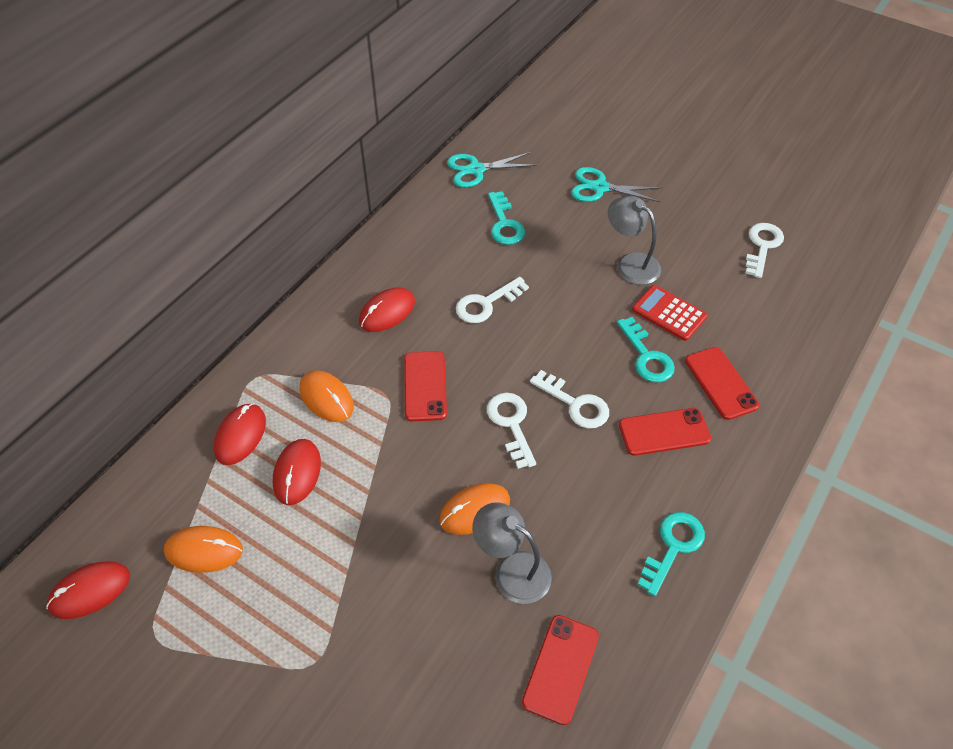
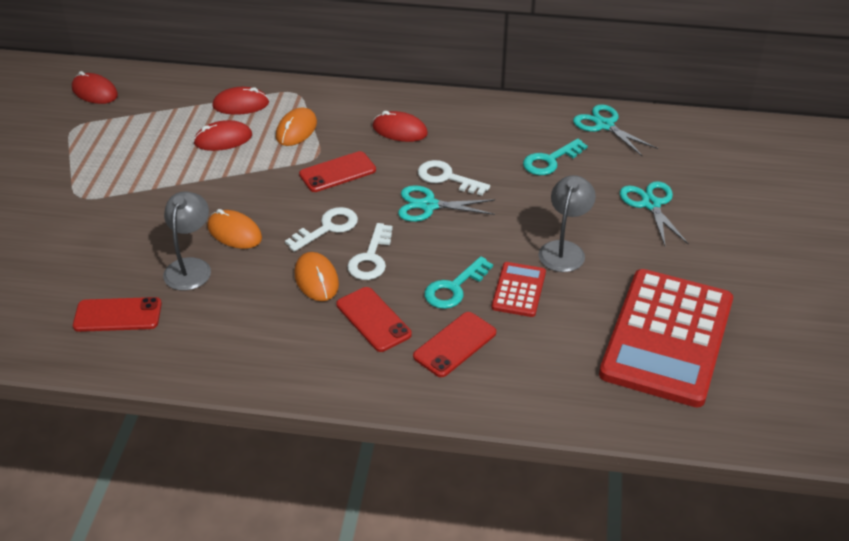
camera: 65 degrees right, 10 degrees down
(204, 551) = (142, 123): orange mouse -> orange mouse (316, 279)
(520, 332) = (429, 205): none -> turquoise scissors
(673, 547) = (254, 353): turquoise key -> none
(762, 246) = (667, 337): white key -> red calculator

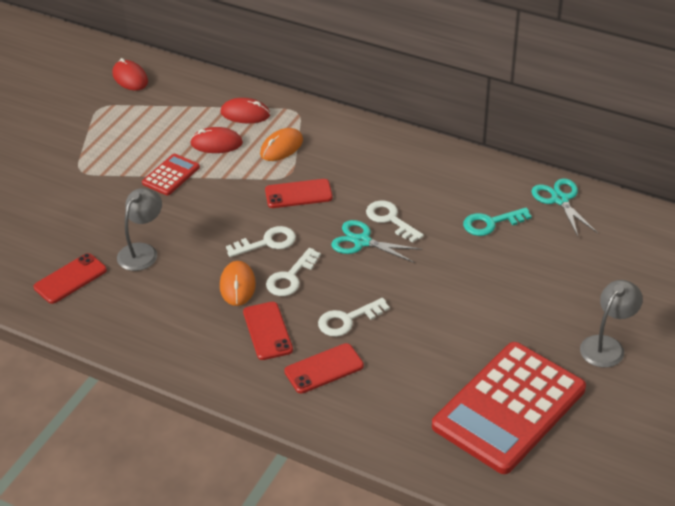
camera: 20 degrees right, 0 degrees up
(118, 315) = (70, 279): red phone -> red phone turned 60 degrees counterclockwise
(234, 232) = (190, 229): orange mouse -> none
(400, 130) = (370, 166): red mouse -> none
(454, 288) = (347, 320): turquoise key -> white key
(519, 290) = (401, 335): red calculator -> red calculator (171, 175)
(564, 249) = (460, 308): grey lamp -> grey lamp (607, 345)
(651, 204) = (562, 284): turquoise scissors -> none

